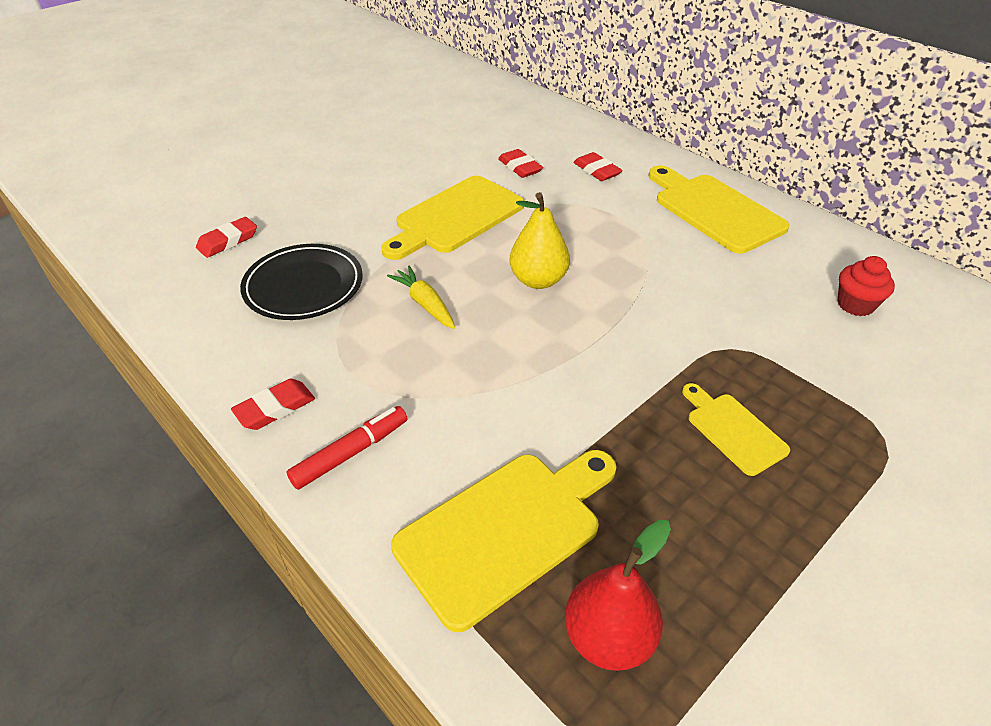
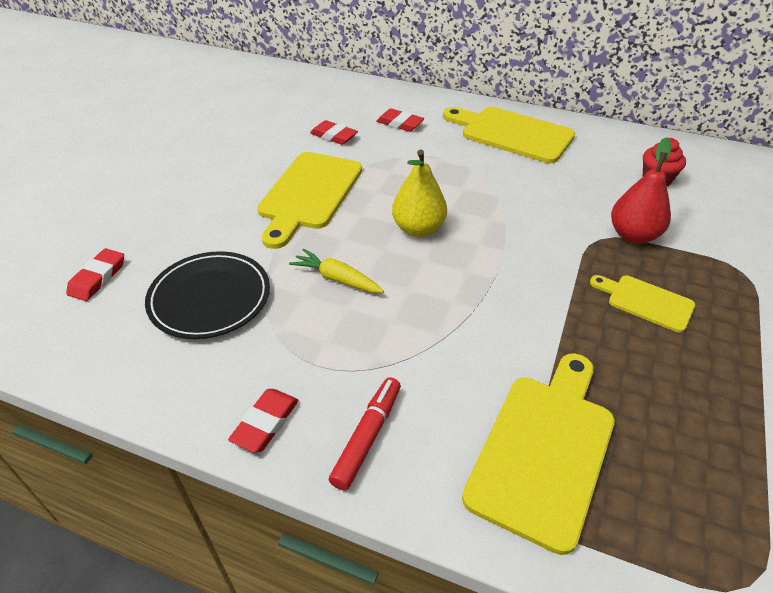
camera: 25 degrees left, 0 degrees up
(608, 637) = (679, 501): red pear -> red pear (633, 235)

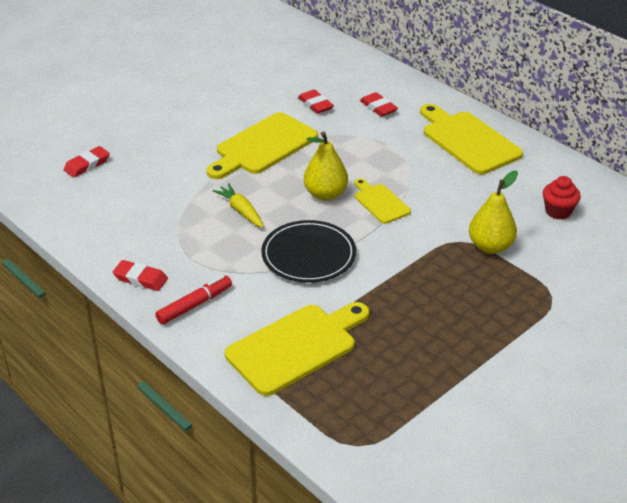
camera: 25 degrees right, 5 degrees down
(210, 298) = (150, 198): black plate -> black plate (308, 255)
(265, 423) = (140, 278): red eraser -> red eraser turned 60 degrees clockwise
(633, 235) = (490, 246): red pear -> yellow pear
(646, 302) = (451, 292): yellow cutting board -> yellow cutting board (380, 202)

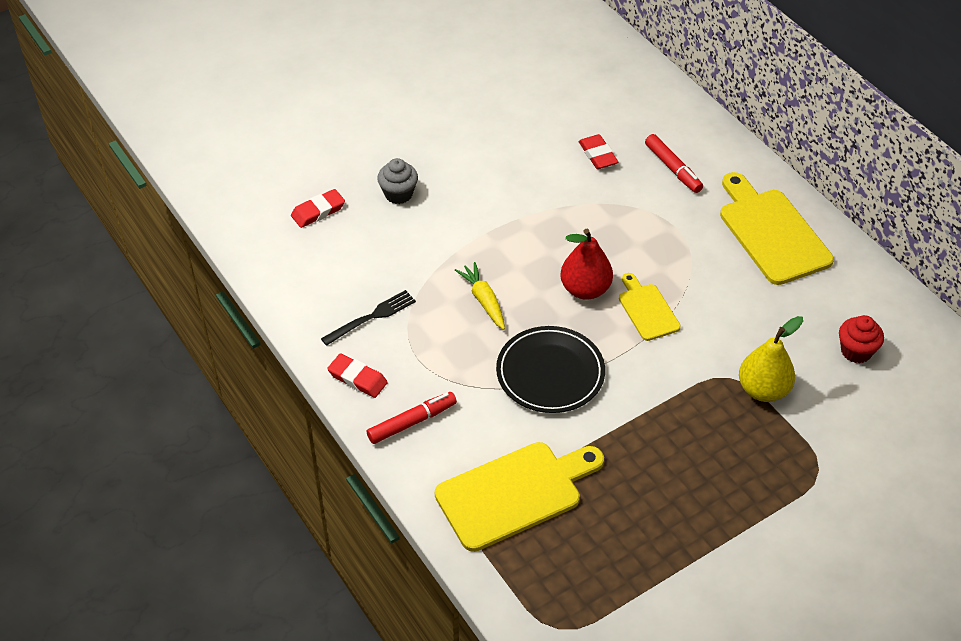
camera: 10 degrees right, 10 degrees up
(146, 233) = (372, 317): none -> black fork
(154, 146) = (398, 194): none -> grey cupcake
(263, 146) = (525, 210): yellow cutting board -> none
(325, 194) = (585, 289): yellow pear -> red pear
(378, 107) = (673, 168): red eraser -> red marker

